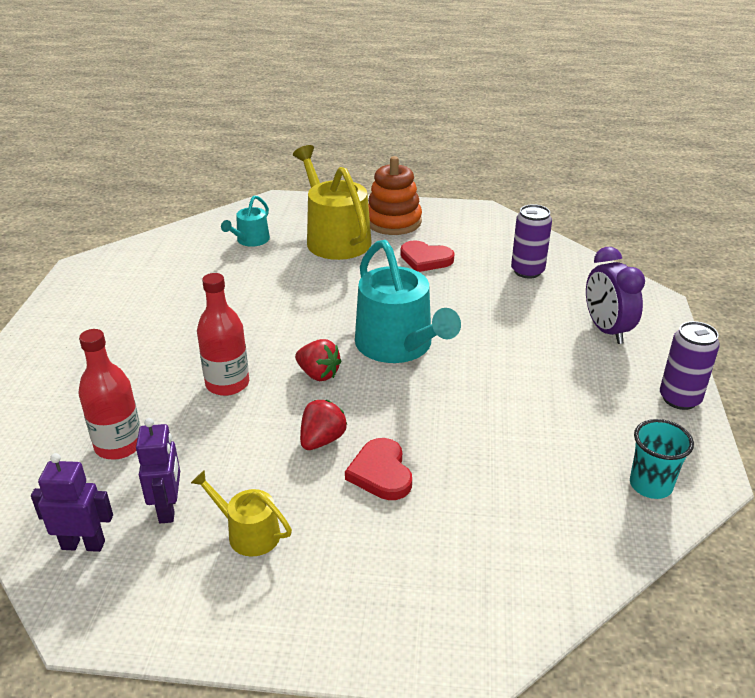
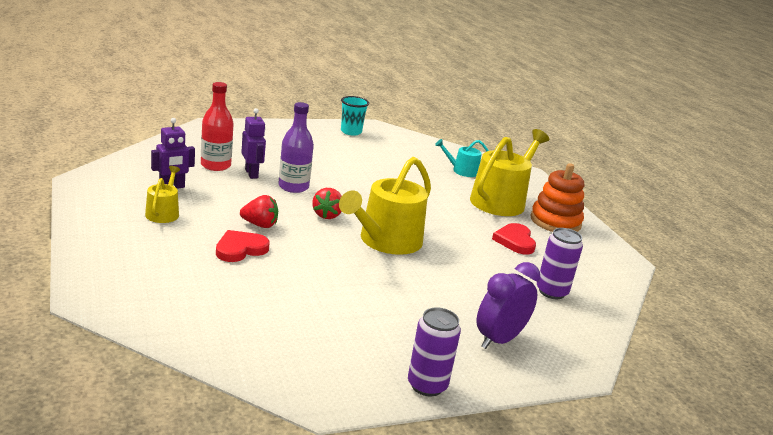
camera: 60 degrees right, 10 degrees down
(83, 544) = (134, 170): purple robot -> purple robot (251, 173)
(227, 384) = (293, 187): red bottle -> purple bottle
(398, 345) = (386, 241): turquoise watering can -> yellow watering can
(650, 485) = (295, 369): turquoise cup -> turquoise cup (351, 132)

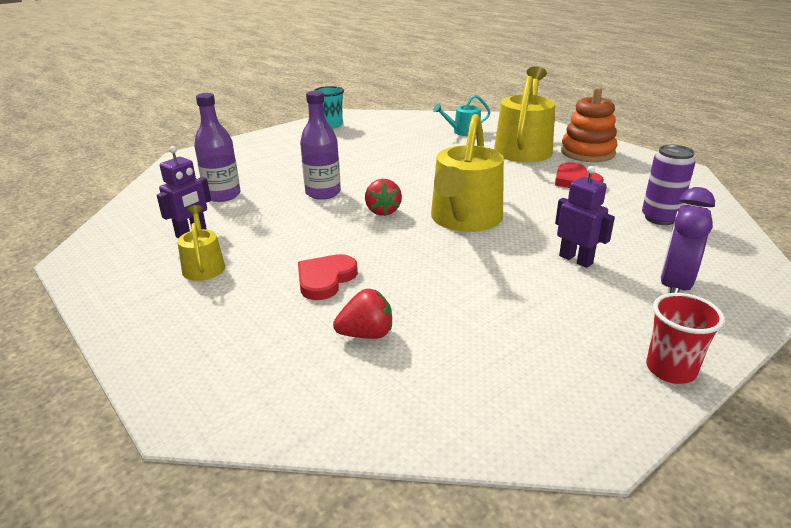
camera: 15 degrees left, 5 degrees up
(215, 165) = (223, 195): red bottle -> purple bottle
(251, 173) = (268, 192): purple robot -> purple robot (576, 259)
(260, 225) = (323, 244): red strawberry -> red strawberry (366, 334)
(427, 385) = (670, 370): purple can -> red cup

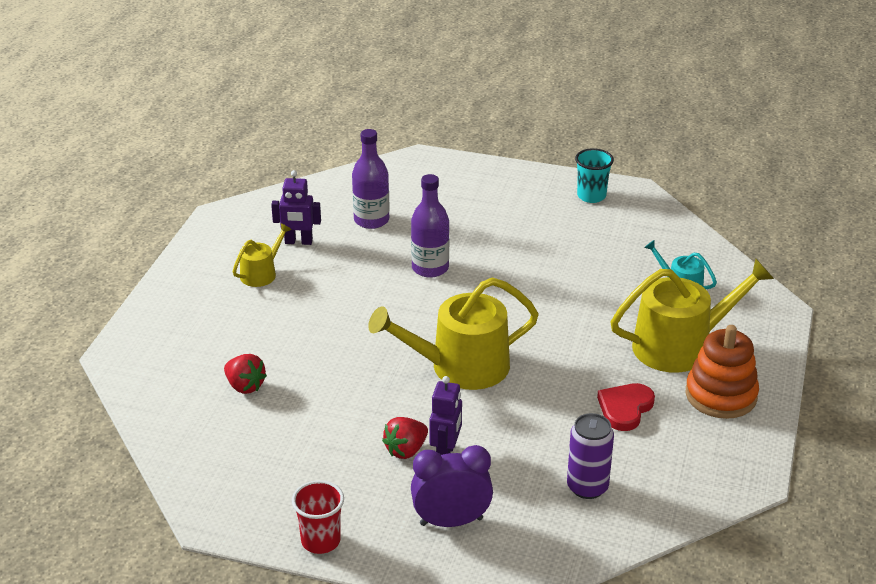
camera: 55 degrees right, 5 degrees up
(325, 279) = (295, 337): red heart -> none
(383, 211) = (429, 316): red strawberry -> red strawberry (406, 450)

